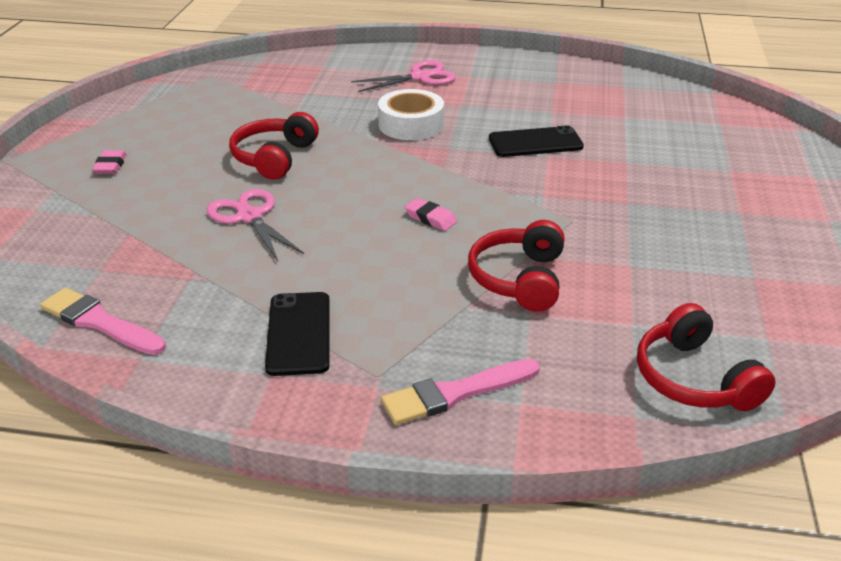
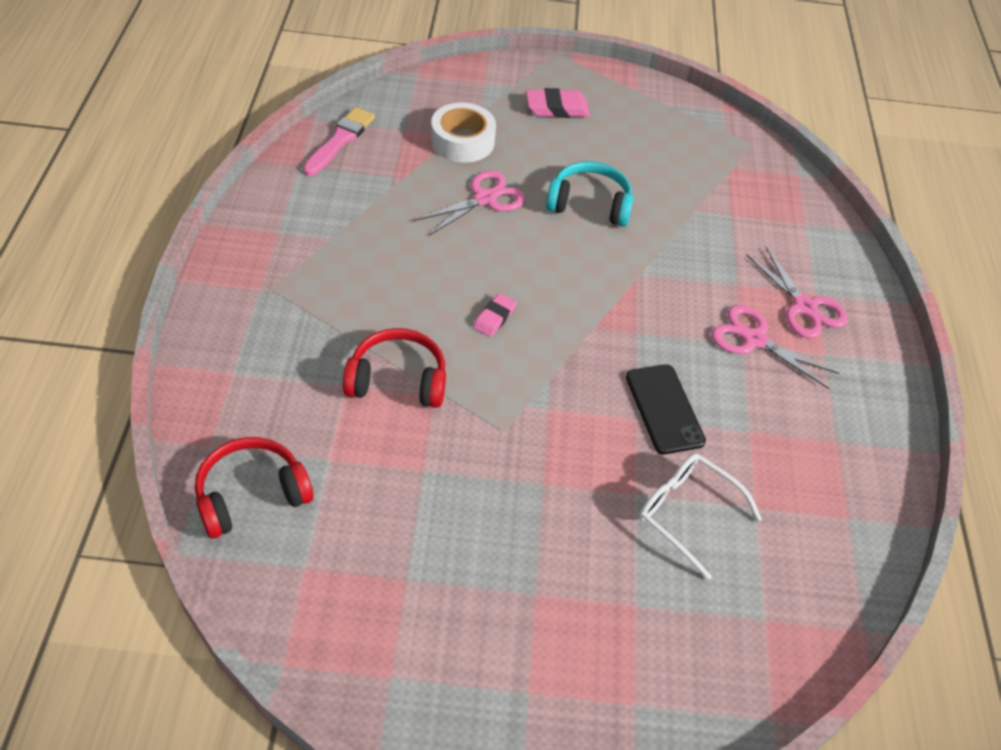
camera: 80 degrees right, 15 degrees up
(110, 166) = (557, 108): pink eraser -> pink eraser, size x1.58
(274, 158) = (589, 204): red headphones -> turquoise headphones
(299, 333) = (324, 242): black phone -> none
(411, 125) = (681, 301): white tape -> white tape (462, 141)
(455, 393) = (248, 333): pink brush -> none
(456, 100) = (754, 340): none -> pink scissors
(639, 143) = (686, 513): none -> white glasses

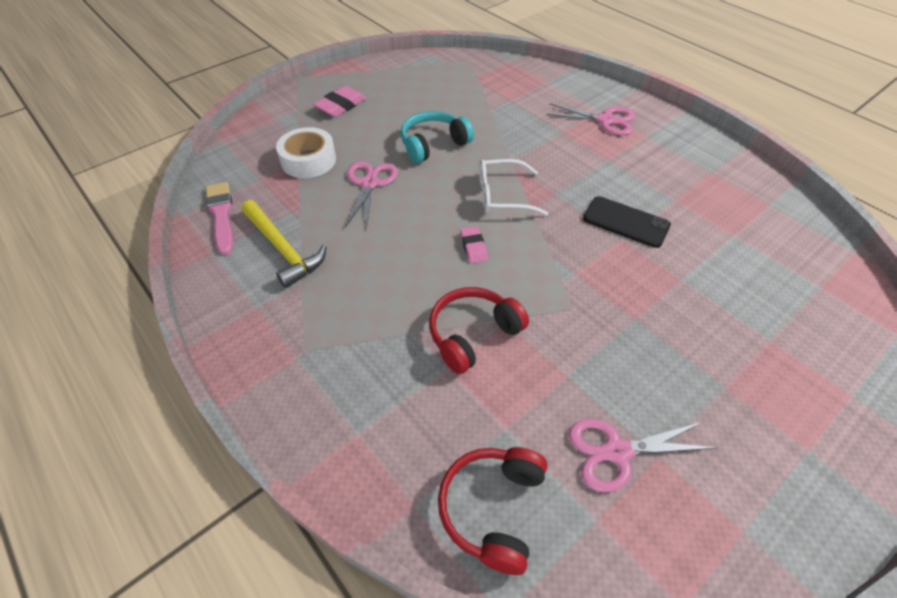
camera: 40 degrees left, 0 degrees up
(349, 202) = (283, 249): none -> yellow hammer
(686, 513) = (715, 267): white glasses -> white glasses (502, 196)
(754, 340) = (610, 153): pink scissors -> pink scissors (617, 452)

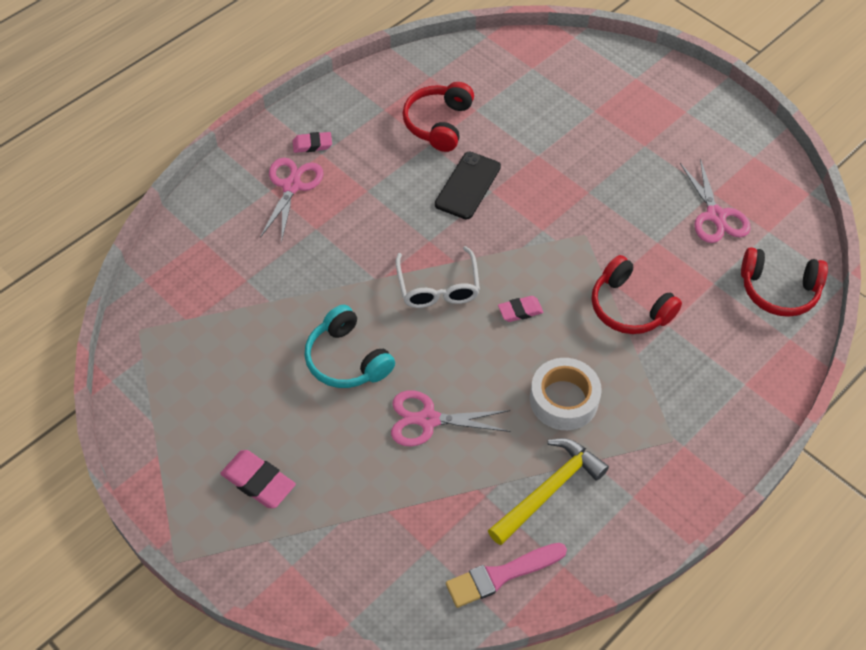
camera: 95 degrees left, 5 degrees up
(308, 160) = (387, 498): white tape -> white tape (563, 400)
(654, 131) = (312, 145): none -> pink eraser
(704, 207) = (438, 123): none -> red headphones

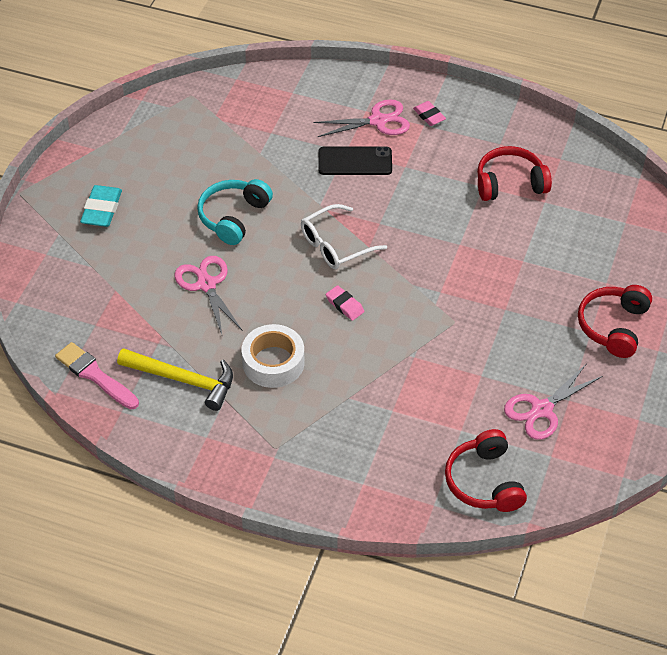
camera: 65 degrees right, 5 degrees down
(258, 482) = (102, 209): pink eraser -> turquoise eraser
(468, 185) = (454, 226): black phone -> black phone (355, 161)
(629, 307) = (394, 377): red headphones -> red headphones (613, 326)

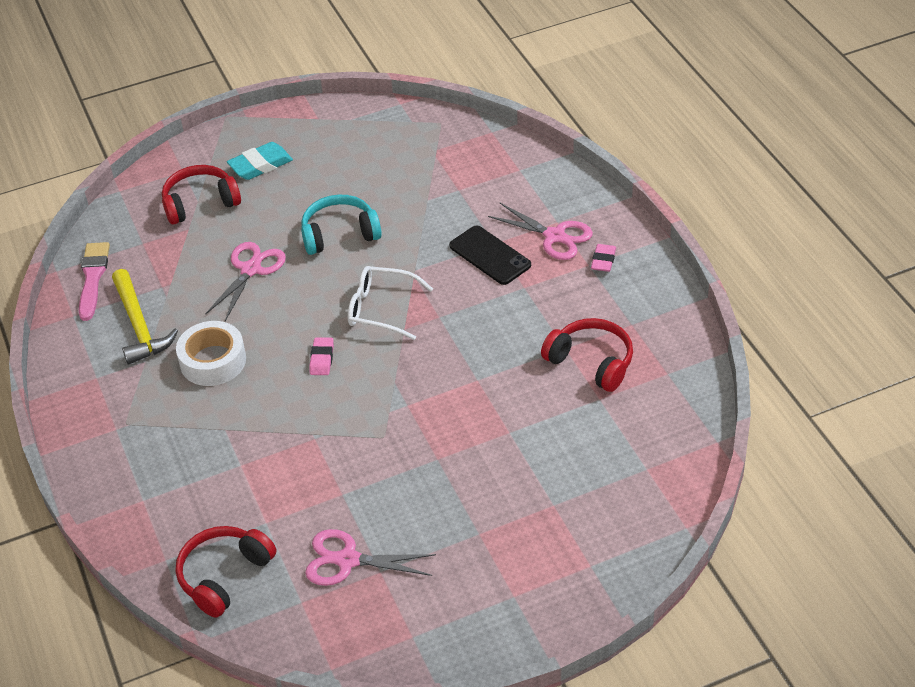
camera: 50 degrees right, 5 degrees down
(613, 326) = (505, 545): red headphones -> red headphones (200, 203)

